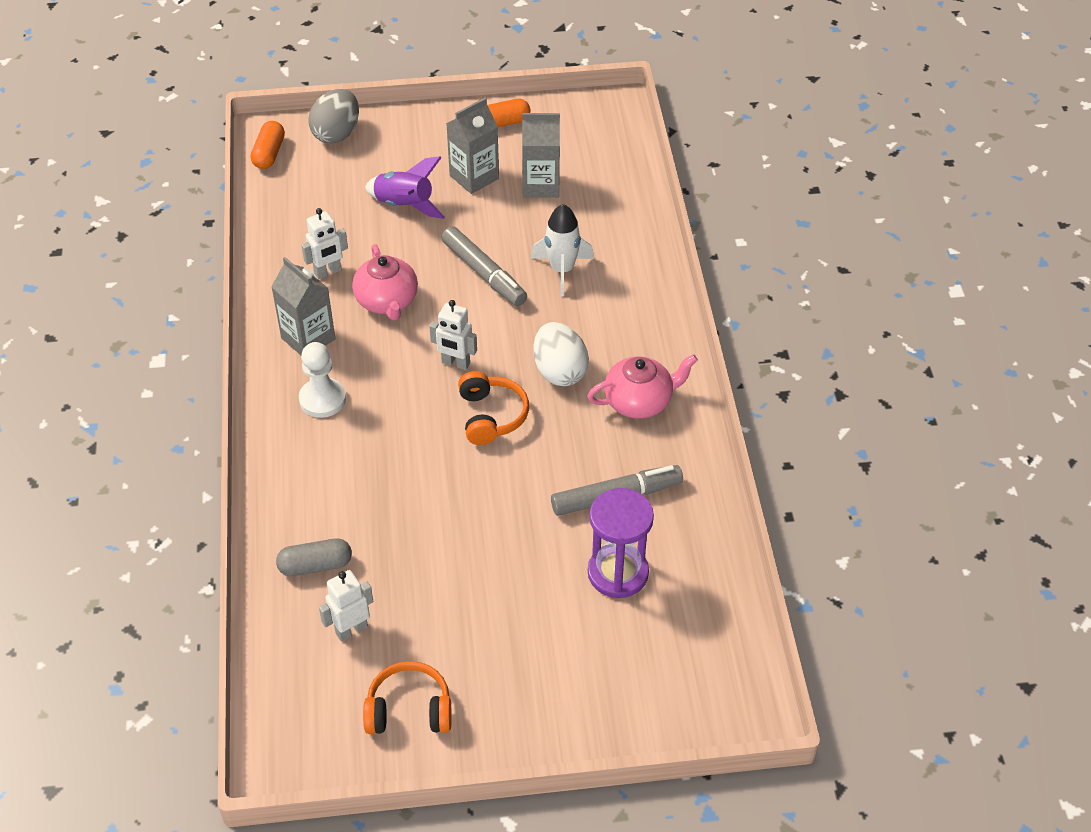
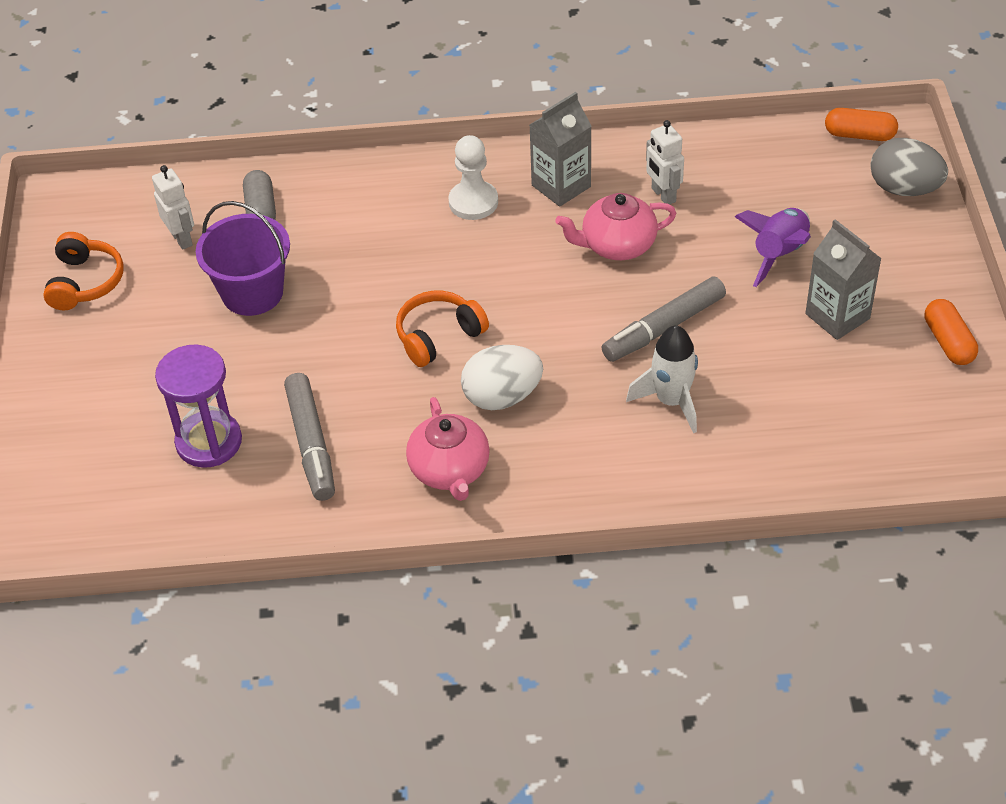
camera: 95 degrees right, 0 degrees up
(431, 560) = (252, 293): none -> purple bucket
(455, 363) = (519, 305): white robot -> none
(491, 416) = (439, 336): orange headphones -> orange headphones turned 150 degrees clockwise
(541, 185) = (828, 382): grey carton -> none

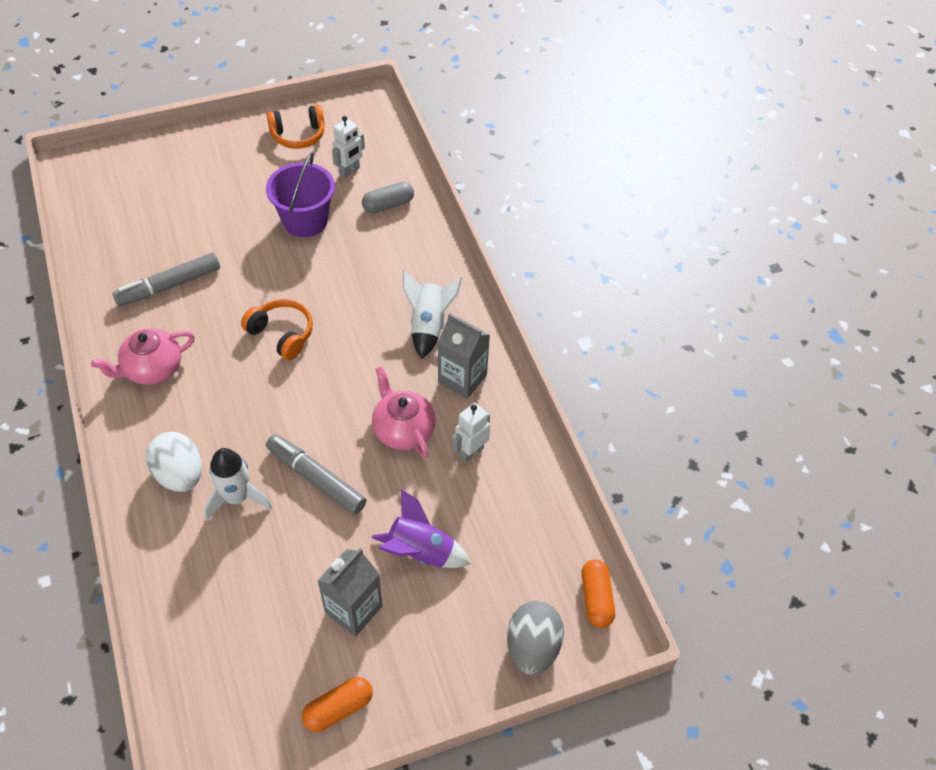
camera: 70 degrees right, 5 degrees up
(209, 442) = (165, 232): purple hourglass -> none
(473, 202) = (428, 325): white pawn -> white rocket
(502, 397) = (227, 385): white egg -> white egg (180, 475)

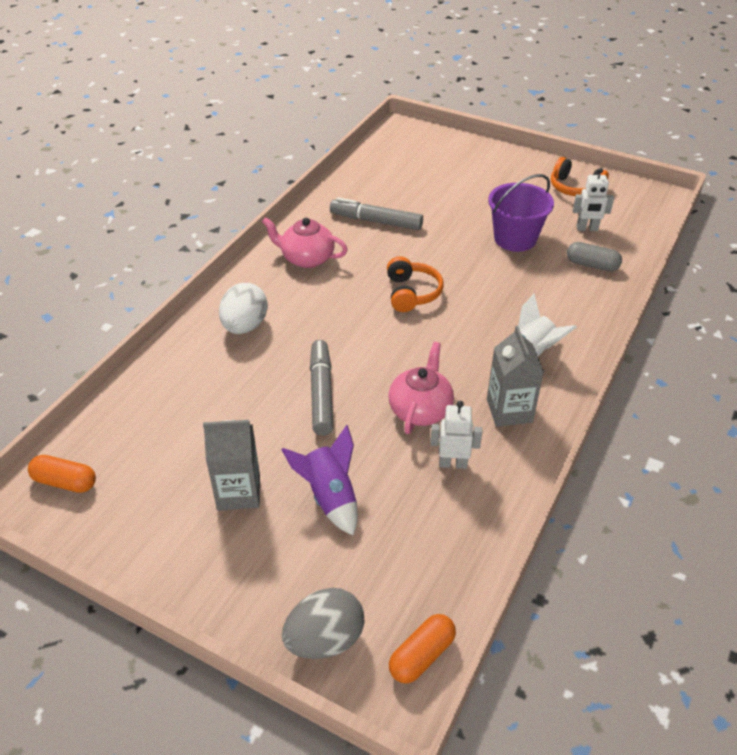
camera: 50 degrees right, 10 degrees down
(237, 497) = (259, 364): white rocket -> none
(338, 708) = (148, 544): orange capsule -> orange capsule (65, 482)

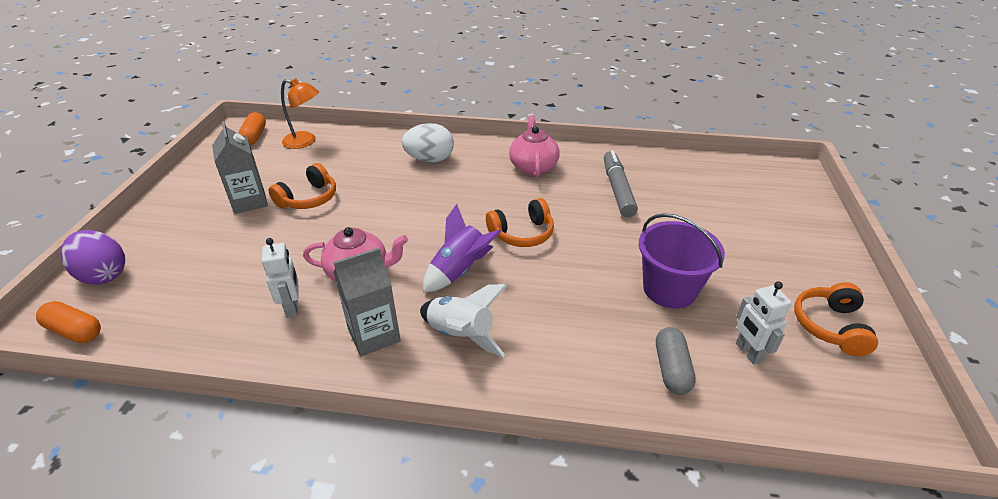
camera: 70 degrees right, 5 degrees down
(123, 428) = (305, 142): none -> orange lamp
(265, 436) = (308, 198): none -> orange headphones
(321, 393) = (364, 213): grey marker -> none
(325, 639) = (103, 275): grey egg -> purple egg
(330, 497) = (247, 244): purple rocket -> purple rocket (459, 271)

